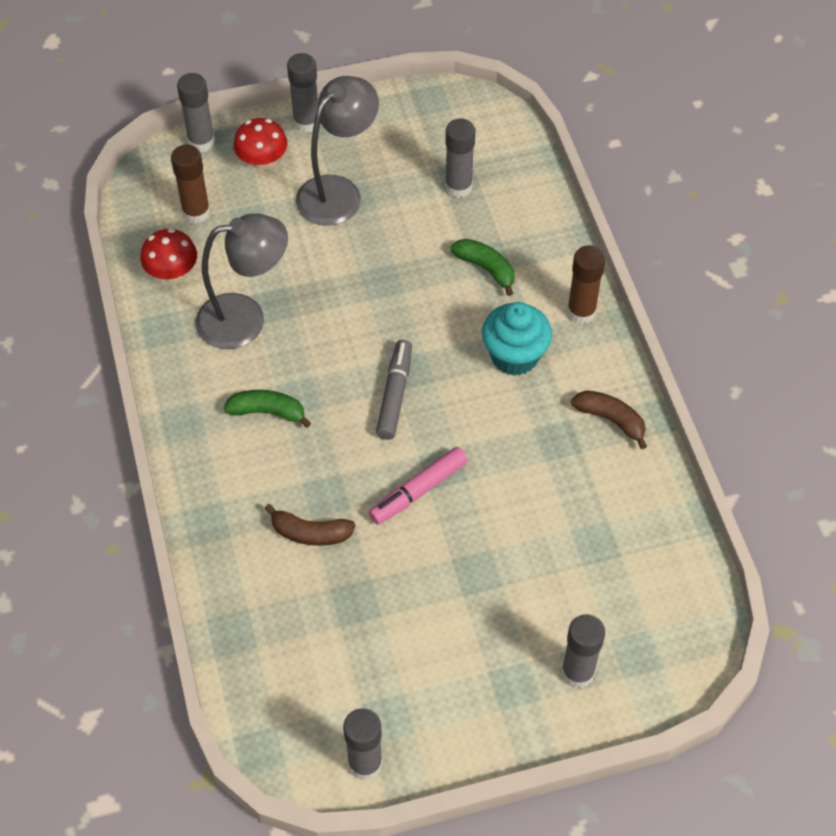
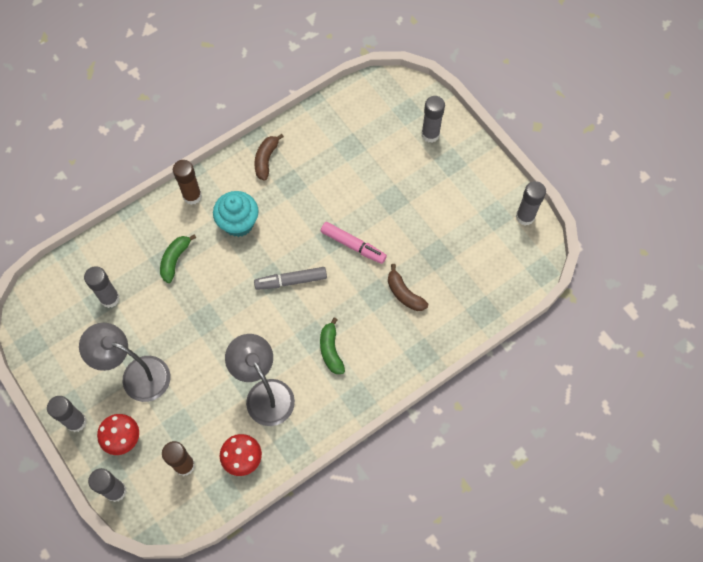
camera: 110 degrees left, 10 degrees up
(310, 533) = (404, 293): brown banana -> brown banana turned 150 degrees clockwise

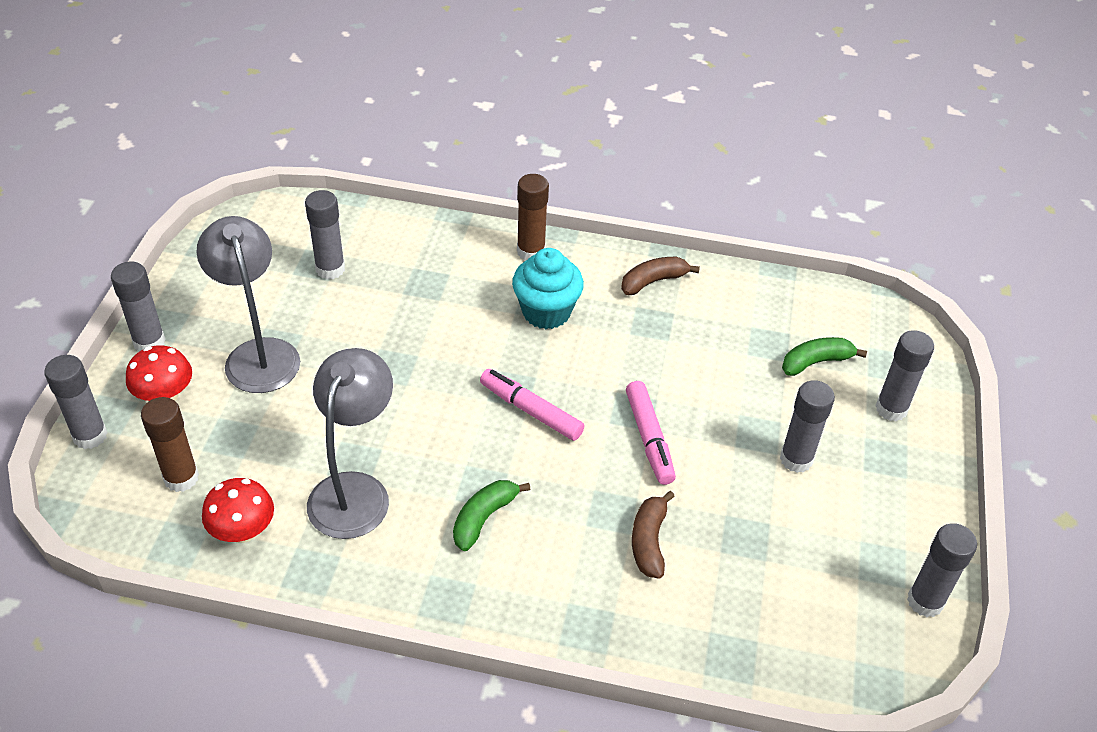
camera: 45 degrees right, 20 degrees down
(175, 260) = (437, 290): green banana -> green banana (816, 362)
(291, 281) = (531, 411): grey marker -> pink marker
(419, 197) = (796, 459): none -> grey glue stick

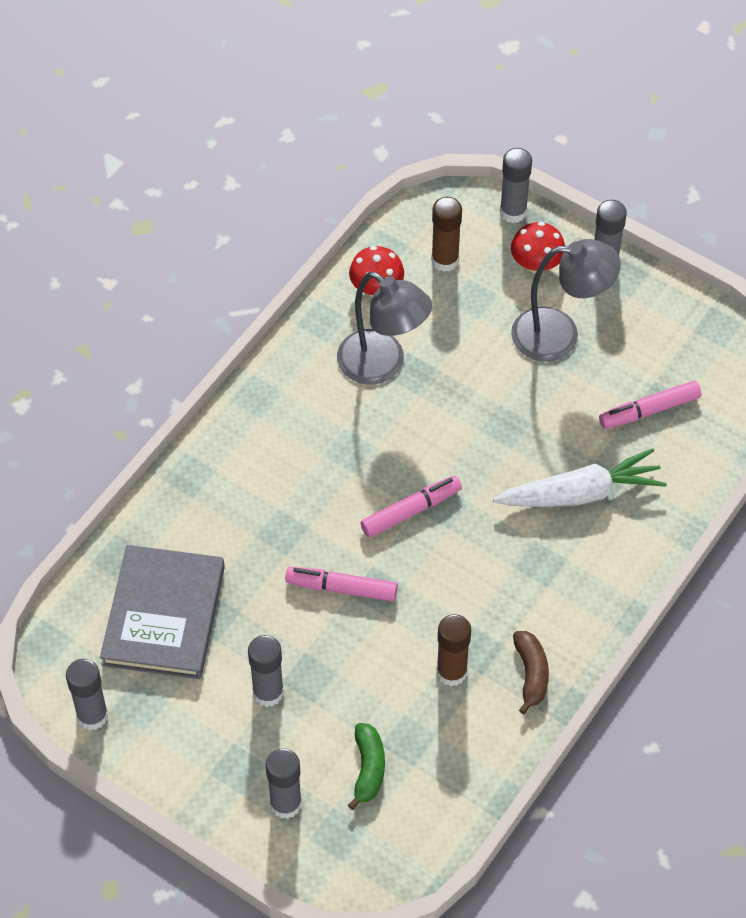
camera: 115 degrees right, 10 degrees up
(330, 269) = (649, 410): grey glue stick -> pink marker
(447, 293) = (581, 493): none -> white carrot
(484, 518) = (316, 441): green banana -> none
(531, 251) = (614, 582): brown glue stick -> brown glue stick (451, 672)
(546, 312) = (525, 565): turquoise cupcake -> none
(649, 541) = (241, 545): brown banana -> none
(773, 581) = (163, 615): none -> grey book

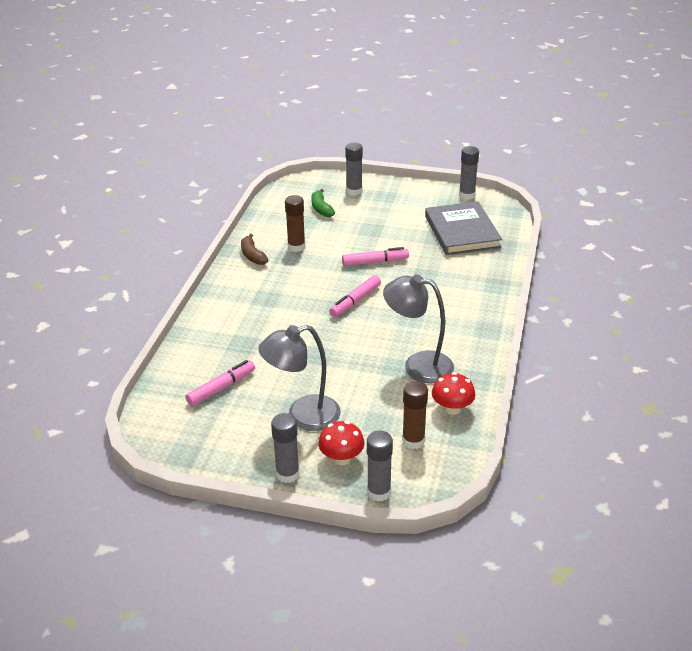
camera: 160 degrees right, 20 degrees down
(268, 693) = (387, 220): grey glue stick -> none
(581, 493) = (253, 334): white carrot -> none

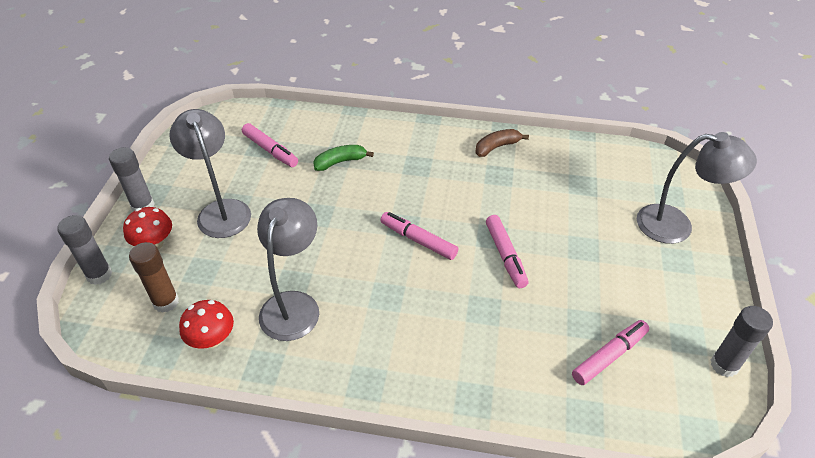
camera: 85 degrees right, 10 degrees up
(296, 247) = (523, 180): brown glue stick -> none
(321, 209) = (618, 196): green banana -> green banana (340, 162)
(354, 191) = (676, 225): grey glue stick -> grey lamp
(462, 232) = (609, 356): grey book -> pink marker

